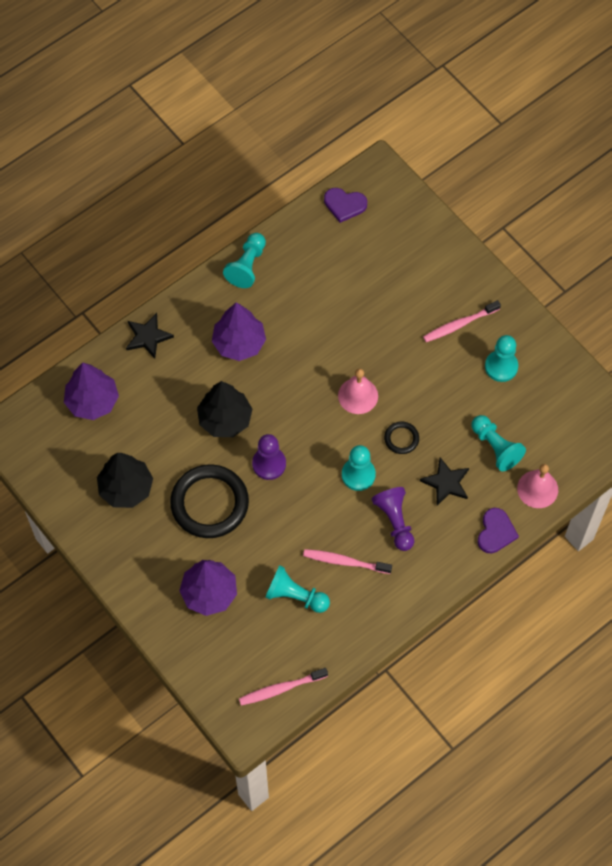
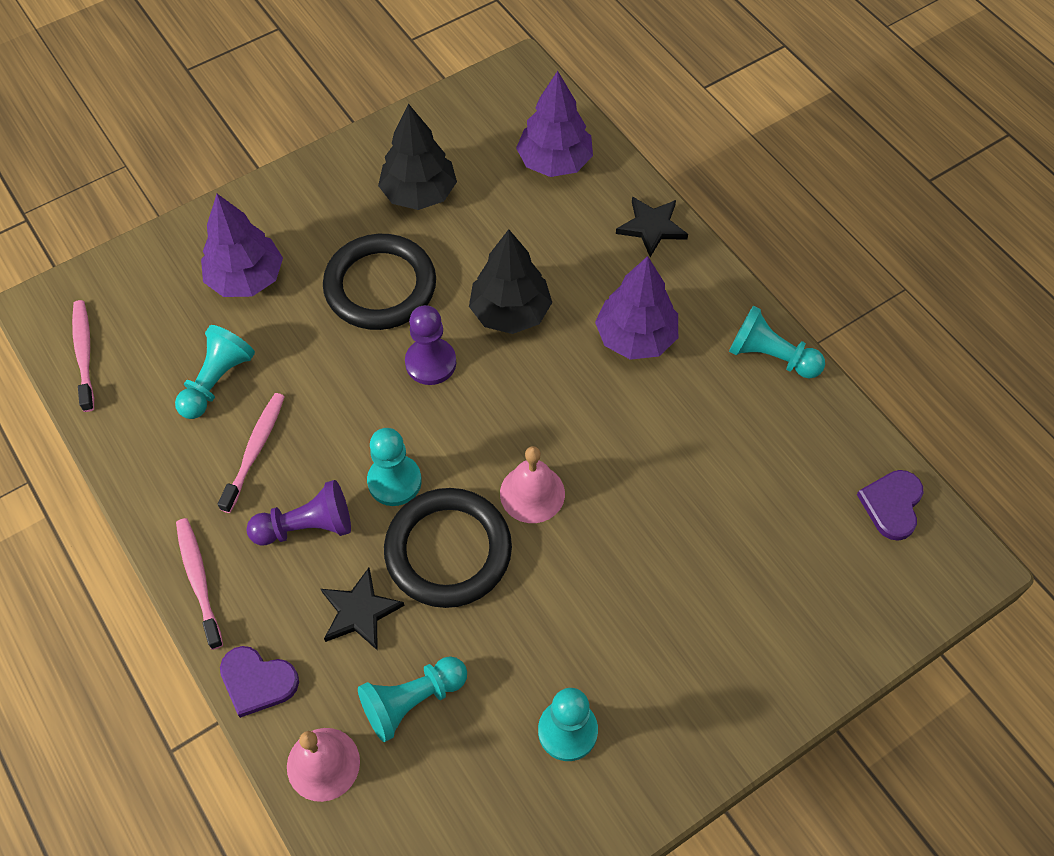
camera: 95 degrees right, 5 degrees down
(401, 439) = (448, 551): black ring -> black ring, size x2.20
(459, 324) = (655, 668): pink toothbrush -> pink toothbrush (199, 580)

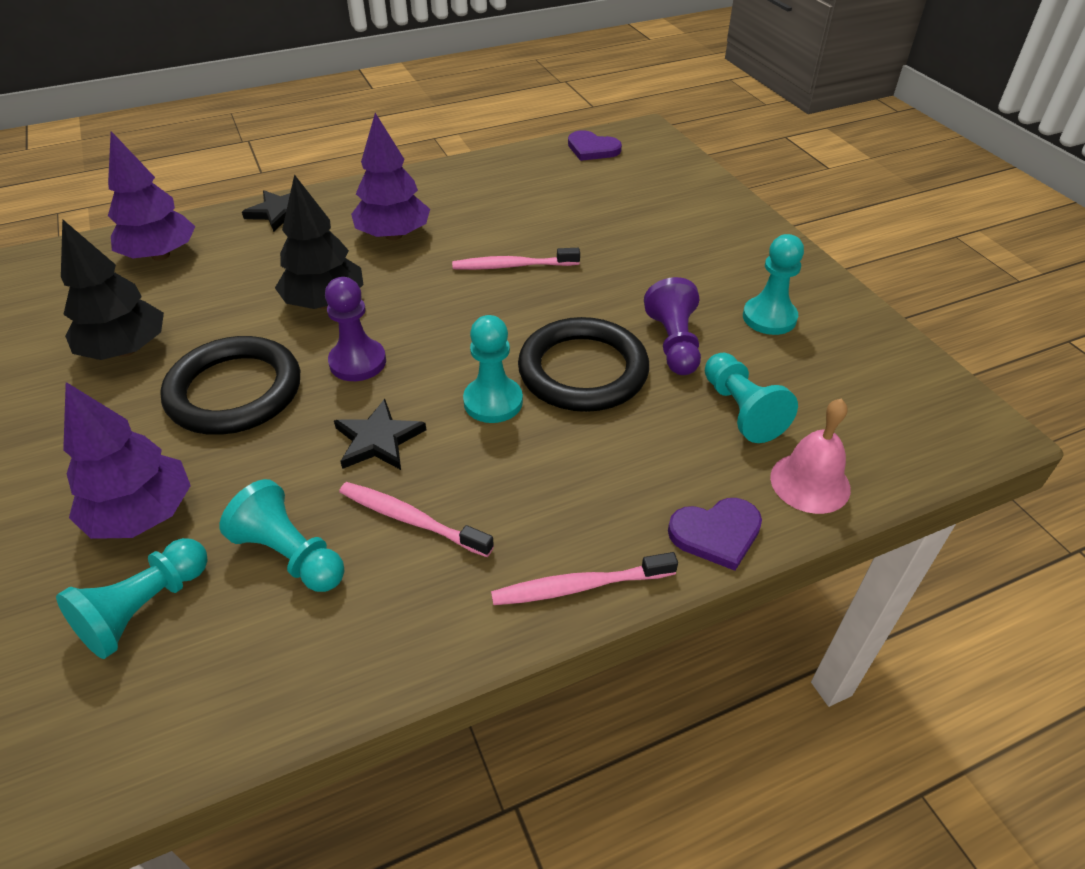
camera: 80 degrees left, 15 degrees down
(84, 354) = (155, 728): pink toothbrush -> pink toothbrush (513, 266)
(257, 681) = (716, 533): purple heart -> purple heart turned 45 degrees clockwise
(307, 526) = (529, 477): purple pawn -> purple pawn (674, 343)
(359, 611) = (640, 441): black star -> black star (378, 440)
(532, 493) = (534, 311): pink bell -> none
(770, 356) = (445, 176): turquoise pawn -> turquoise pawn (144, 609)

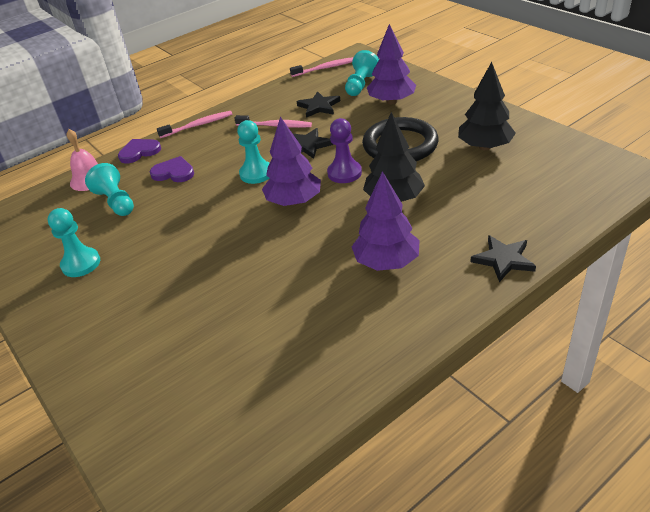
camera: 170 degrees right, 5 degrees down
(160, 255) = (547, 200): purple tree -> purple tree (294, 201)
(290, 555) = (319, 107): turquoise pawn -> black star
(513, 266) = (275, 259): pink toothbrush -> pink toothbrush (325, 68)
(583, 371) = (208, 200): black ring -> none
(592, 149) = (234, 444): purple heart -> purple heart (174, 172)
(674, 343) = (151, 229): purple pawn -> none

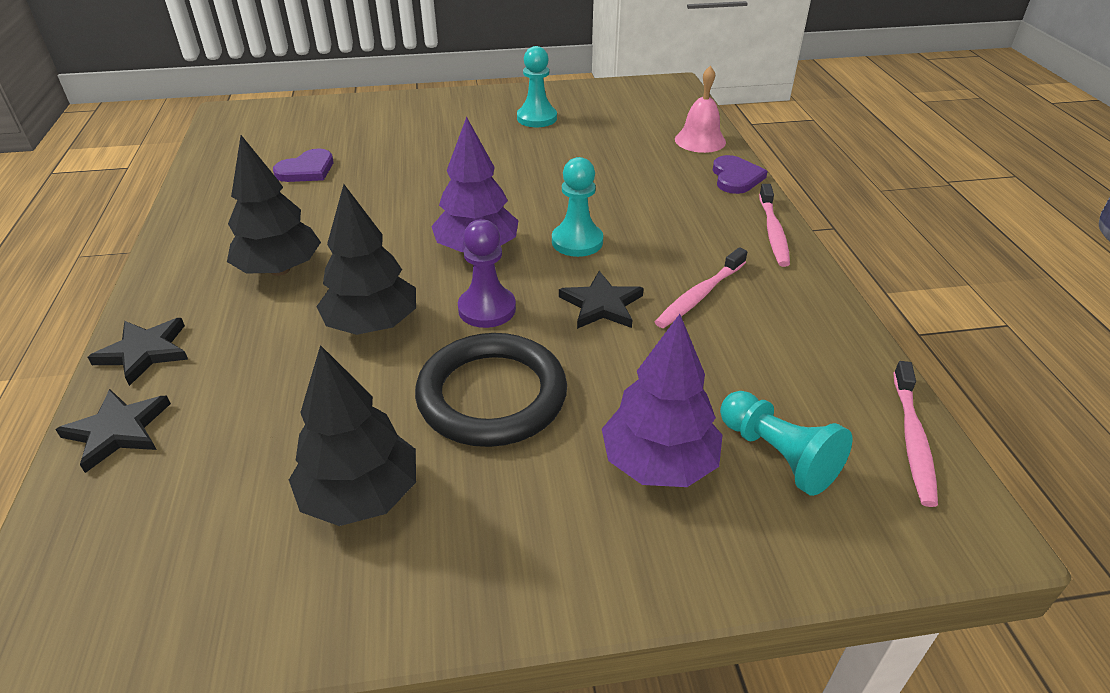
camera: 115 degrees right, 0 degrees up
(116, 202) = (628, 147): turquoise pawn -> none
(174, 172) = (652, 189): purple heart -> purple heart (307, 170)
(319, 107) = (726, 362): black star -> black star (118, 431)
(386, 262) = (280, 269): purple tree -> black tree

